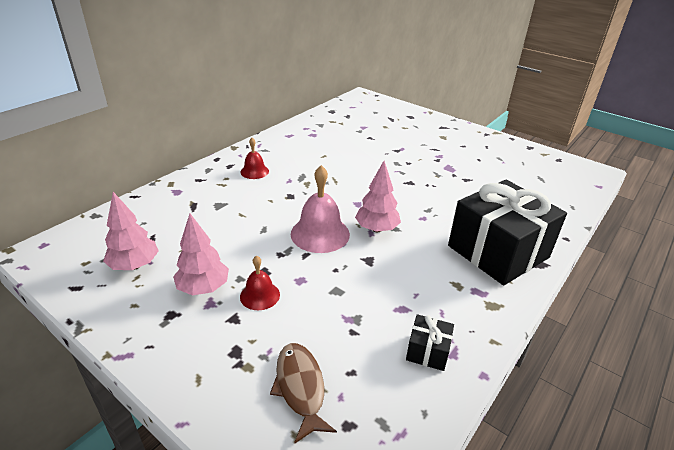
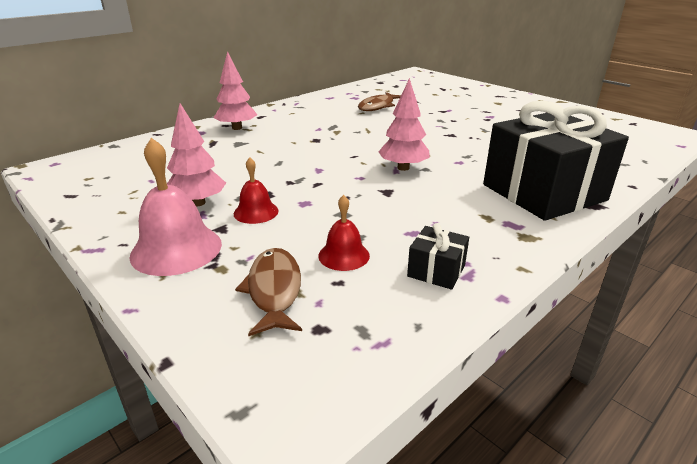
camera: 10 degrees right, 5 degrees down
(134, 265) = (135, 182): pink tree -> pink tree (237, 128)
(254, 171) = (284, 121): red bell -> red bell (344, 255)
(320, 234) = (338, 168): pink bell -> pink bell (176, 249)
(337, 146) = (378, 106): none -> brown fish

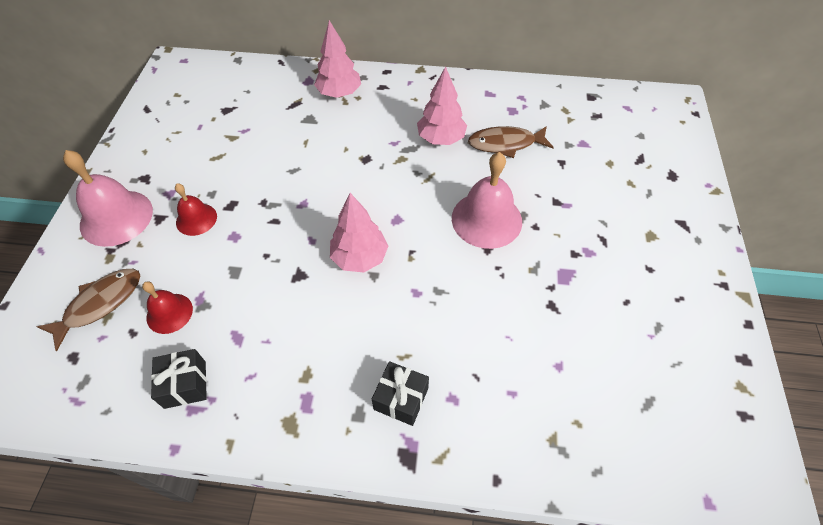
camera: 50 degrees right, 25 degrees up
(198, 203) = (185, 178): pink tree -> pink tree (441, 139)
(429, 128) = (486, 219): none -> pink bell
(543, 192) = (401, 399): black gift -> black gift, size x0.41

